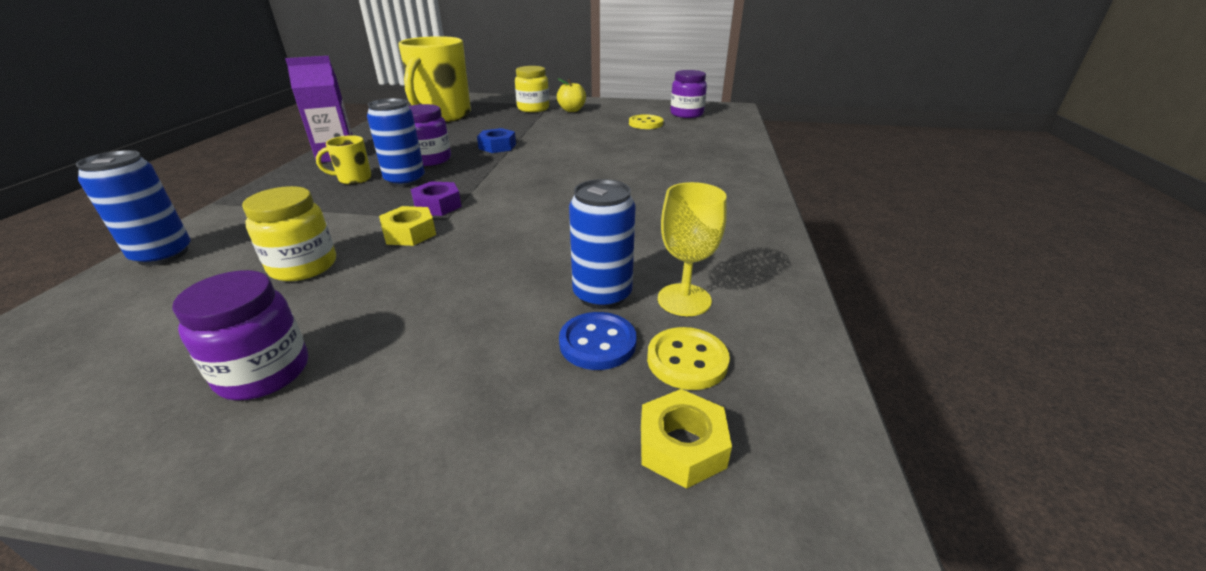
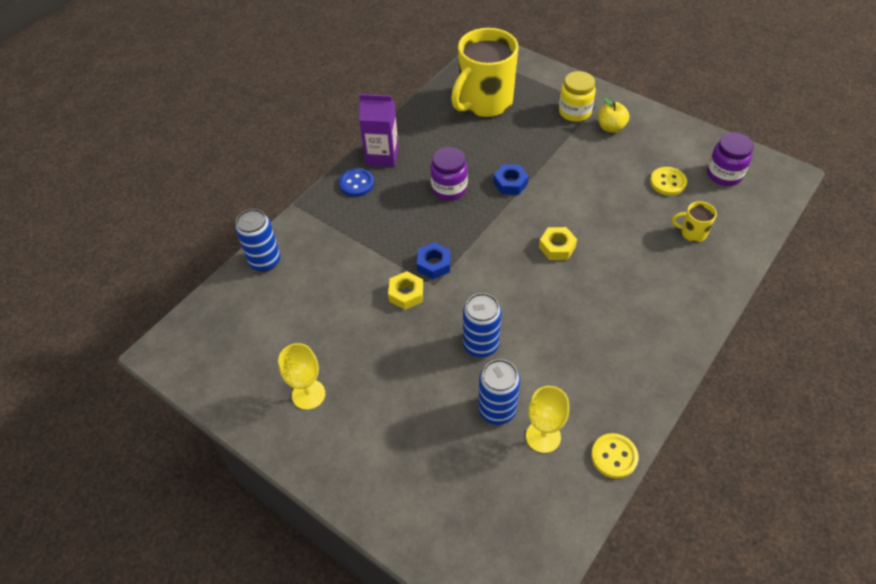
camera: 30 degrees right, 20 degrees up
(264, 373) = (308, 394): purple jar -> yellow goblet
(303, 266) = (338, 306): yellow jar -> none
(354, 179) = (387, 202): yellow mug -> yellow mug (692, 233)
(405, 180) = (422, 217): blue can -> blue can (480, 345)
(437, 205) = (434, 264): purple nut -> blue nut
(597, 343) = (473, 448): blue button -> blue button (356, 184)
(682, 446) = (477, 531): yellow nut -> yellow nut (557, 247)
(687, 360) = (513, 483): yellow button -> yellow button (614, 456)

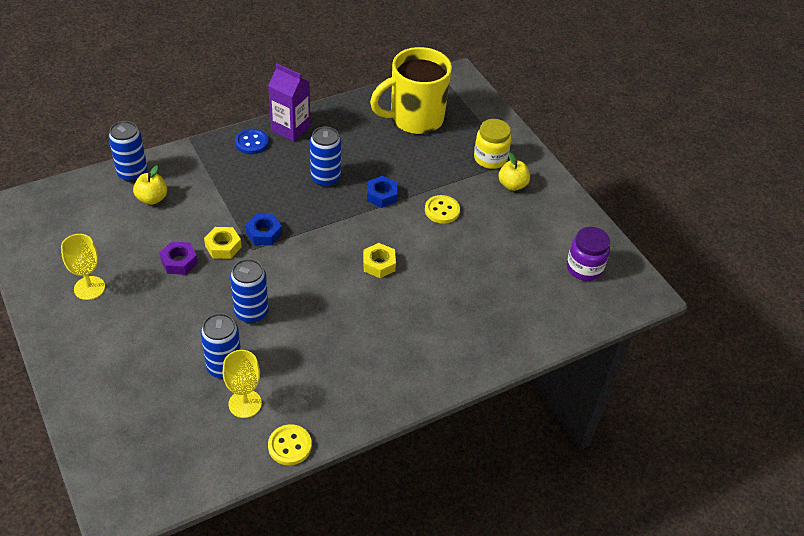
camera: 20 degrees right, 5 degrees down
(303, 277) = (152, 198): none -> yellow apple
(376, 327) = (179, 262): none -> purple nut
(449, 189) = (325, 178): purple jar -> blue can
(668, 182) = (525, 253): yellow button -> yellow button (442, 210)
(692, 233) = (510, 304): yellow mug -> none

